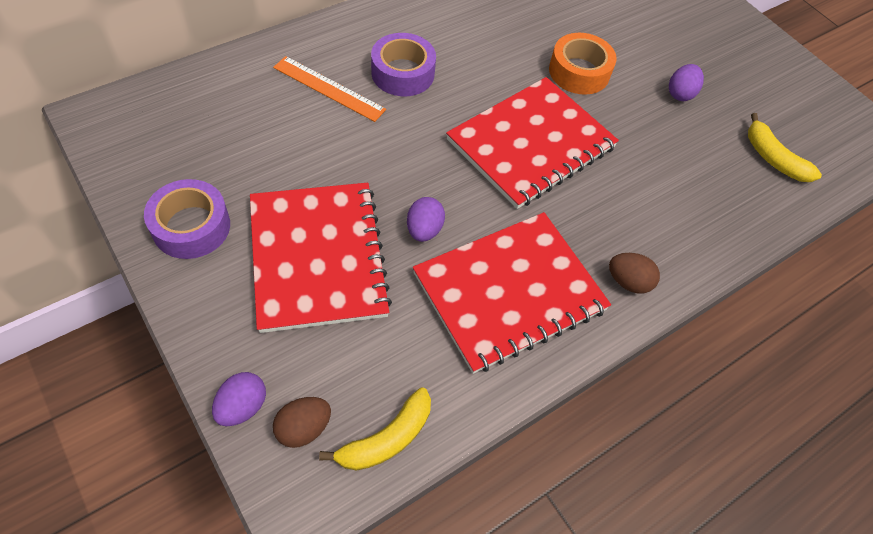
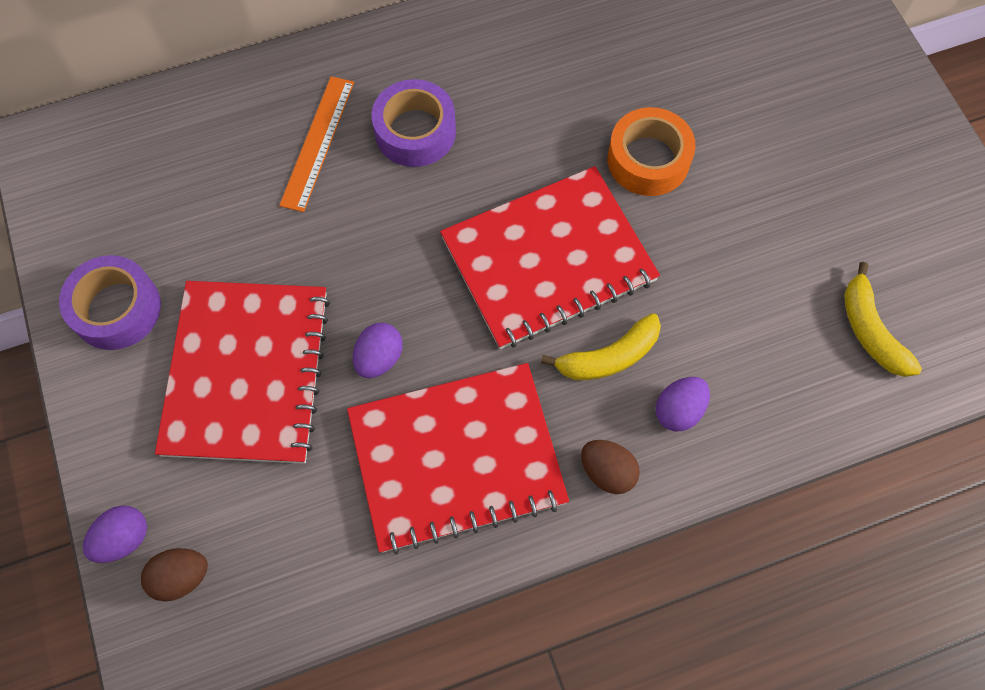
camera: 20 degrees right, 10 degrees up
(328, 88) = (317, 142): orange ruler -> orange ruler turned 60 degrees clockwise
(386, 438) = (265, 608): yellow banana -> yellow banana (608, 357)
(680, 94) = (777, 212): purple egg -> purple egg (678, 410)

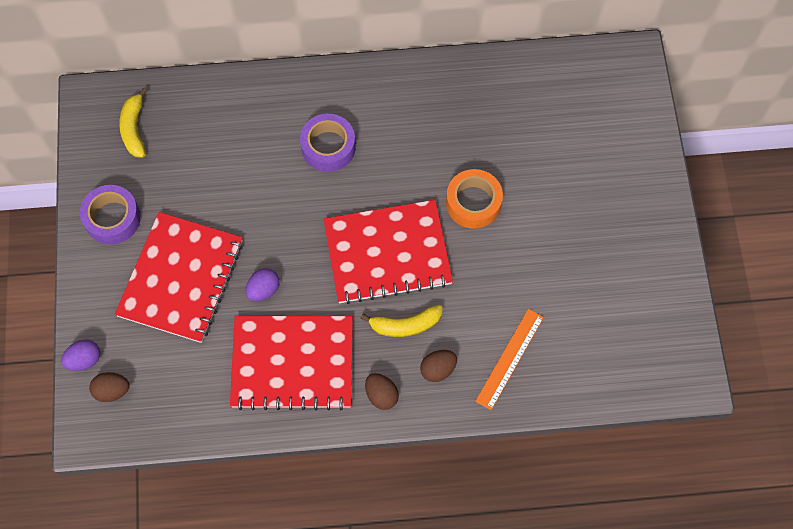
camera: 15 degrees right, 0 degrees up
(317, 142) = (263, 139): orange ruler -> orange ruler (509, 358)
(678, 410) = (438, 369): purple egg -> brown egg
(870, 331) = (577, 350): yellow banana -> yellow banana (134, 129)

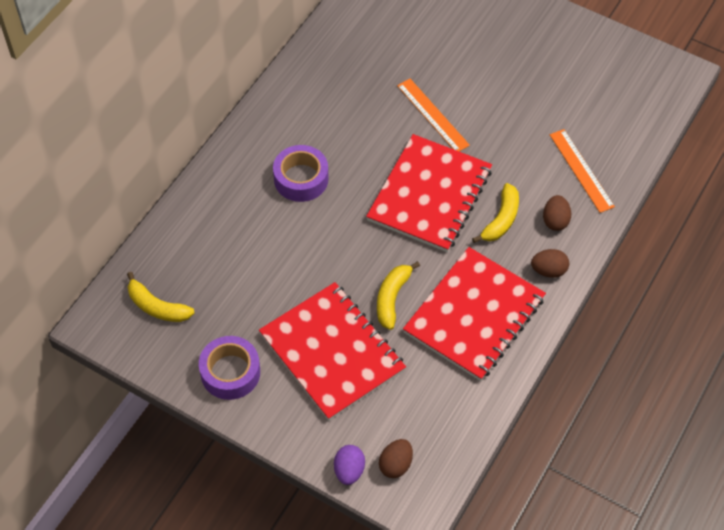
camera: 55 degrees left, 10 degrees down
(263, 290) = (392, 298): purple egg -> yellow banana
(473, 203) = (433, 115): orange tape -> orange ruler

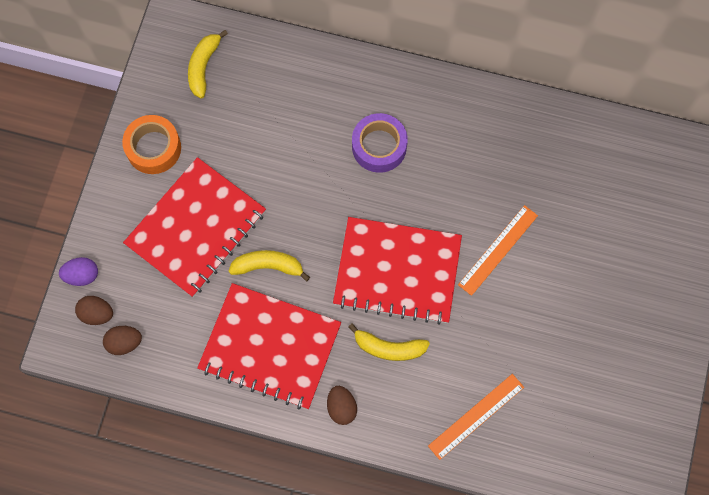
camera: 75 degrees right, 15 degrees up
(230, 372) = (153, 148): purple tape -> orange tape
(555, 221) = (404, 402): brown egg -> brown egg (124, 343)

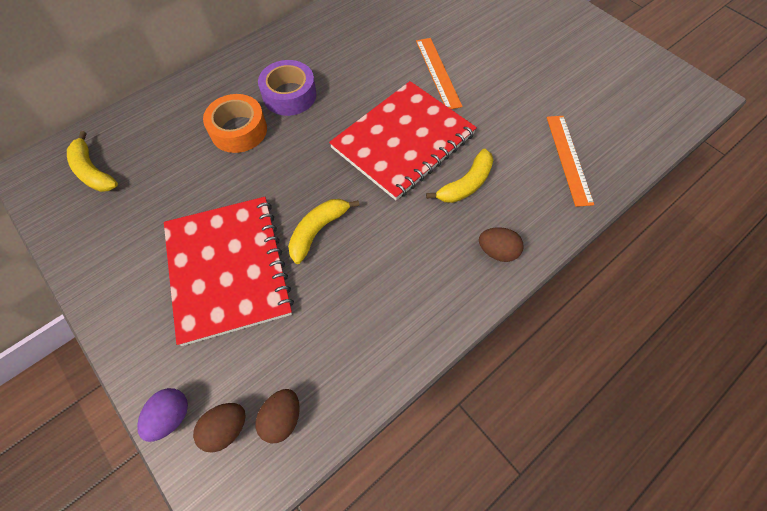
camera: 55 degrees left, 10 degrees down
(153, 148) = (117, 257): orange tape -> orange tape (239, 130)
(270, 347) = (396, 276): red notebook -> none

